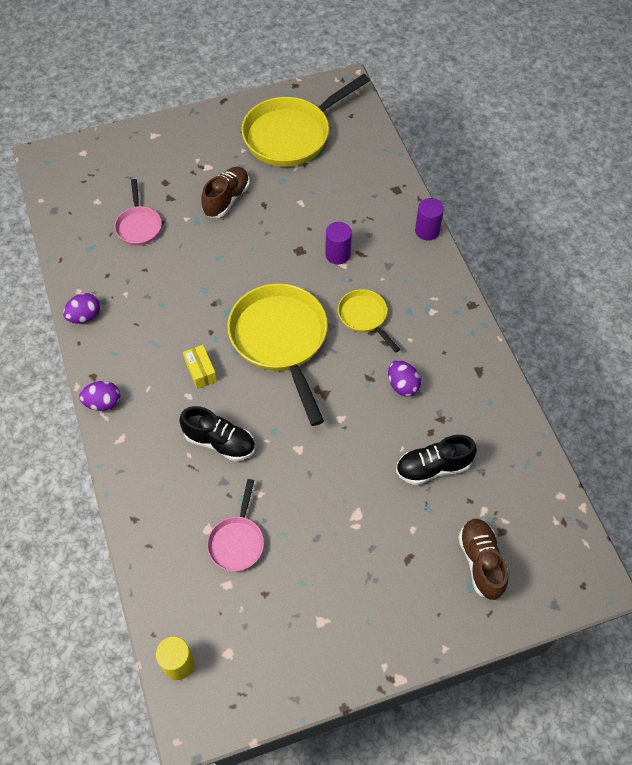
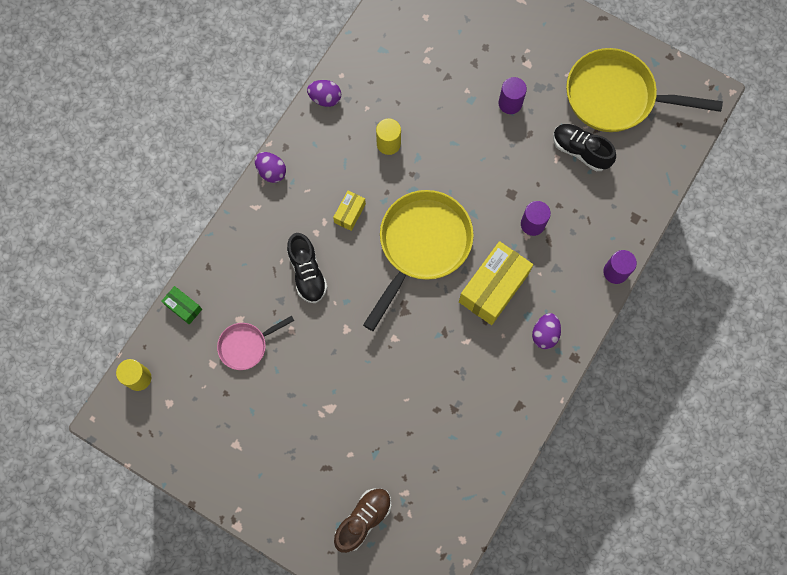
camera: 50 degrees right, 15 degrees up
(139, 226) = (430, 65): pink pan -> none
(150, 569) = (183, 307): none -> green box
(171, 301) = (388, 143): none -> yellow cylinder
(226, 199) = (510, 103): brown shoe -> purple cylinder
(364, 317) = (493, 288): yellow pan -> yellow box
(402, 385) = (458, 360): purple egg -> purple egg (544, 334)
(433, 467) = (409, 433): black shoe -> black shoe (580, 151)

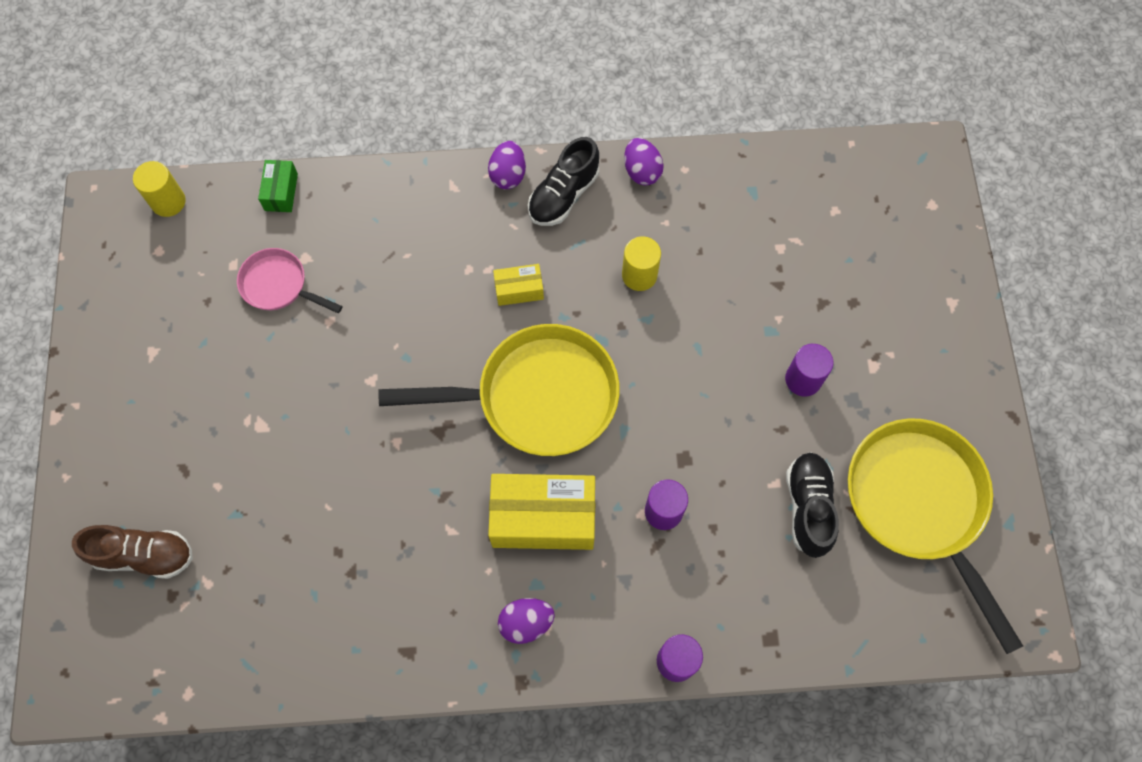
camera: 55 degrees right, 5 degrees down
(307, 273) = (412, 292): black shoe -> black shoe (563, 195)

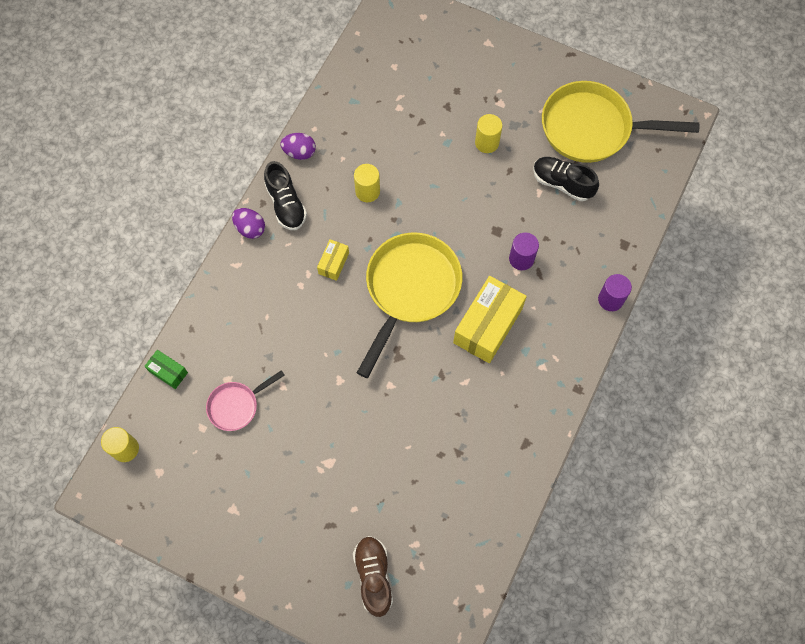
camera: 60 degrees left, 0 degrees up
(144, 554) = (373, 576): brown shoe -> brown shoe turned 45 degrees counterclockwise
(526, 623) = (545, 368): purple egg -> none
(803, 379) = (487, 143): purple cylinder -> yellow cylinder

